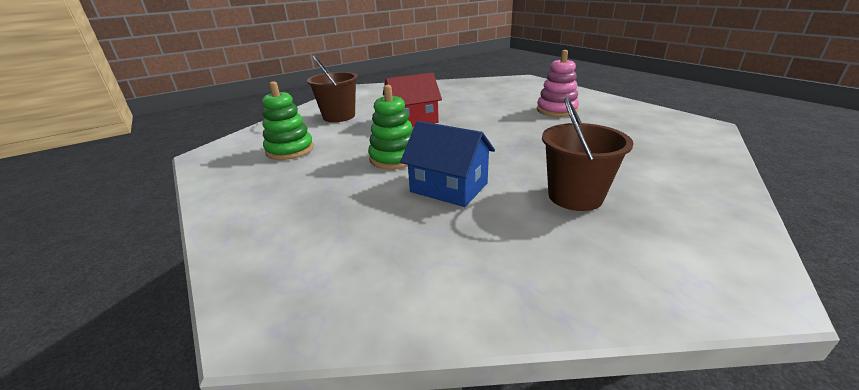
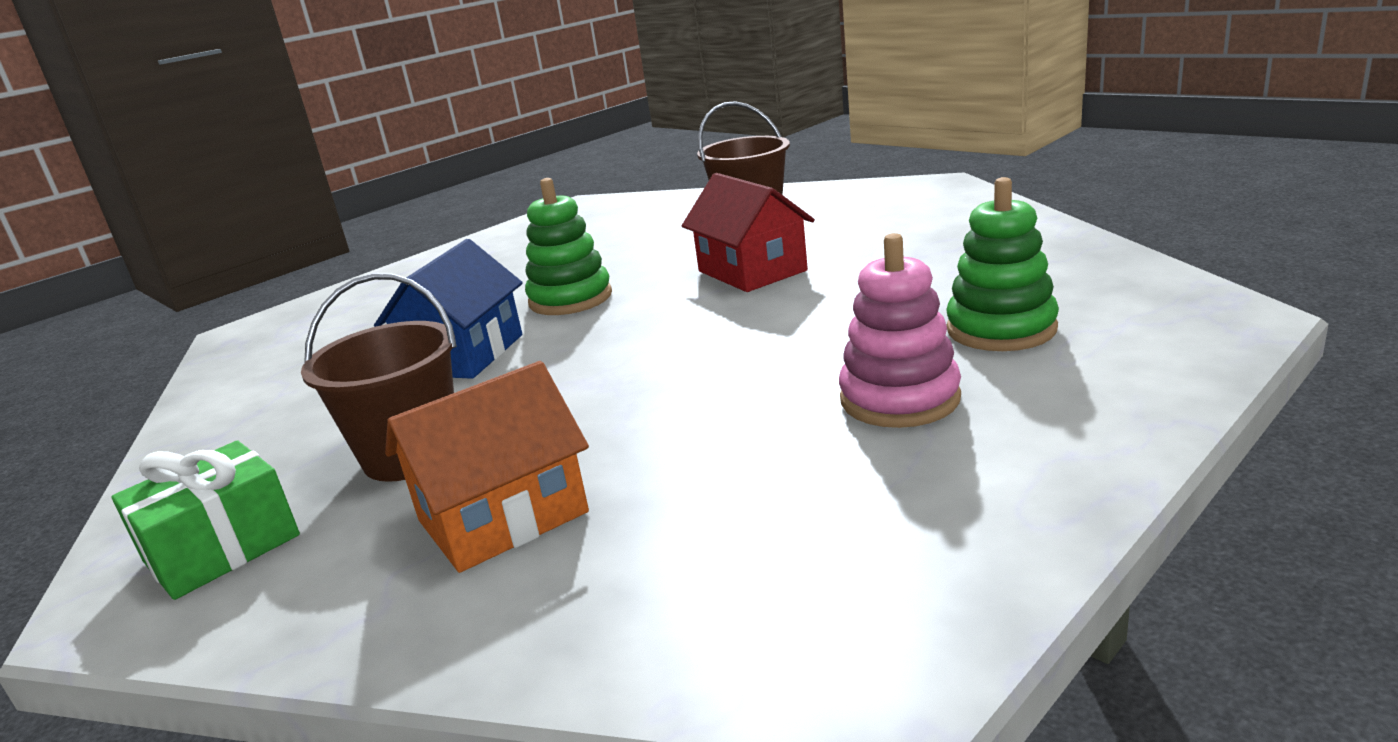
camera: 80 degrees right, 5 degrees down
(290, 150) = (598, 235): green stacking toy -> green stacking toy (1001, 329)
(635, 171) = (503, 517): none -> orange house
(678, 251) = (222, 548): none -> green gift

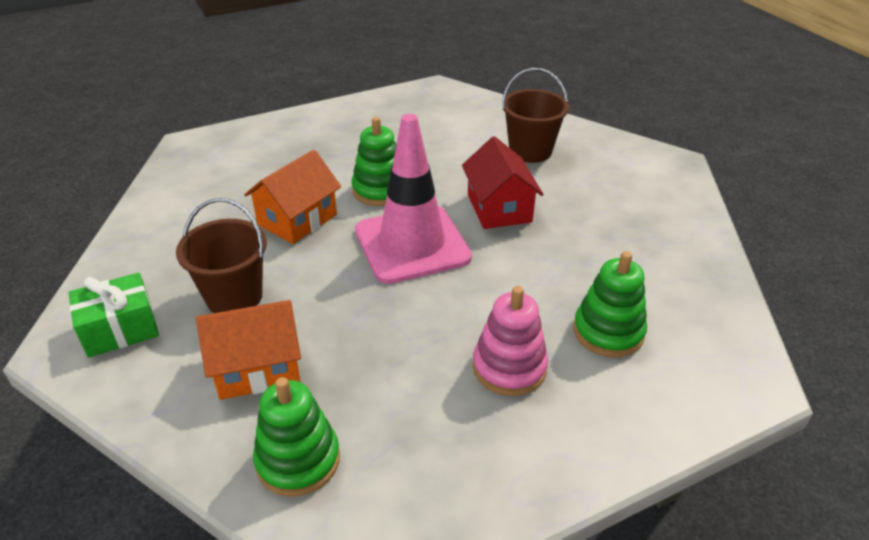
camera: 15 degrees right, 15 degrees up
(464, 355) = (297, 219): blue house -> orange house
(650, 599) = (298, 460): none -> green stacking toy
(656, 331) = (412, 244): none -> pink traffic cone

